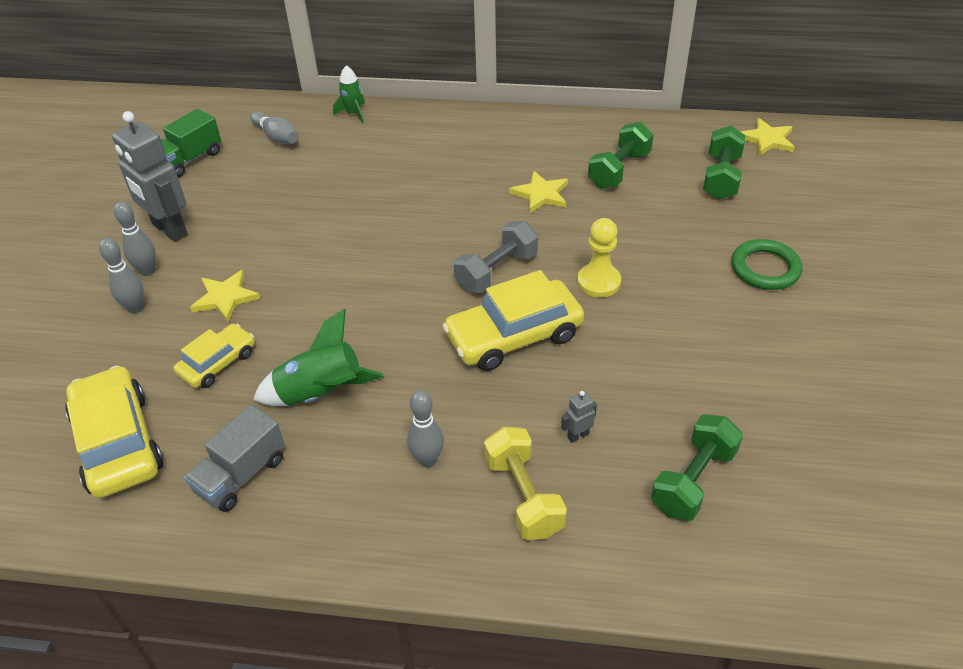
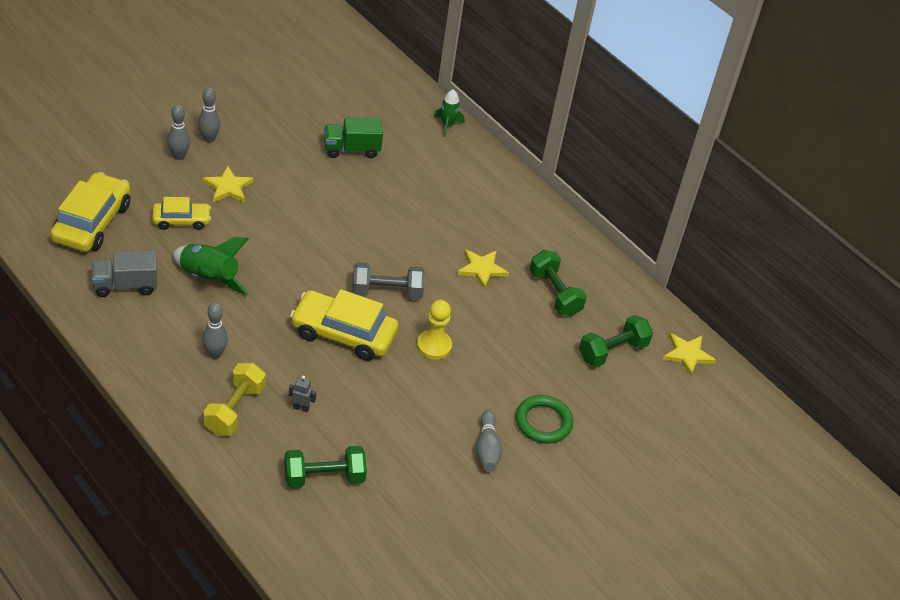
camera: 35 degrees right, 0 degrees up
(169, 230) = (248, 122): grey robot -> none
(190, 160) = (313, 84): green truck -> green truck (351, 149)
(276, 137) = (380, 106): grey bowling pin -> grey bowling pin (487, 449)
(619, 170) = (554, 294): green dumbbell -> green dumbbell turned 75 degrees clockwise

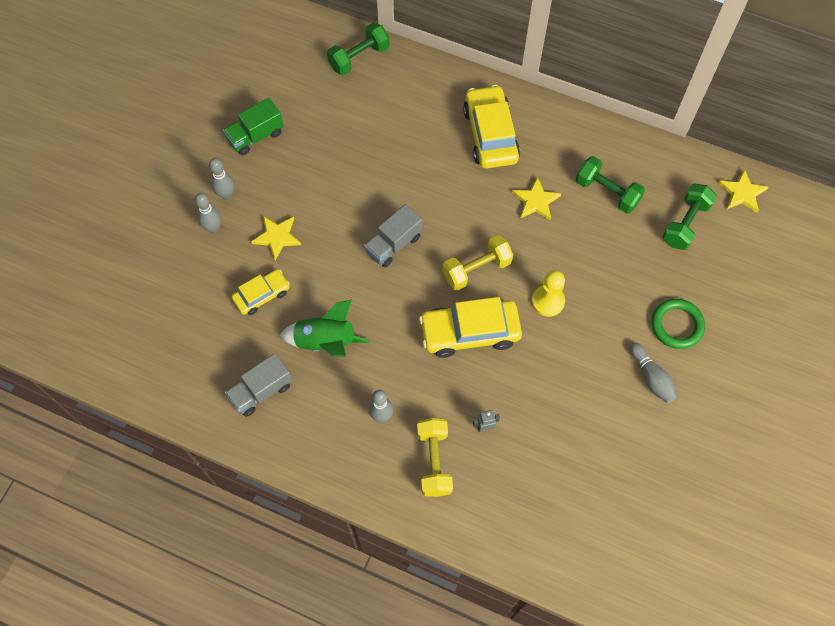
camera: 20 degrees left, 20 degrees up
(92, 222) = (188, 342): yellow car -> yellow car (490, 134)
(324, 477) = (547, 484): green dumbbell -> green dumbbell (359, 57)
(326, 239) = (393, 244): none -> grey truck
(351, 149) = (353, 137): green truck -> green truck (256, 136)
(386, 292) = (476, 269): grey dumbbell -> yellow dumbbell
(447, 125) = (414, 66): green rocket -> none

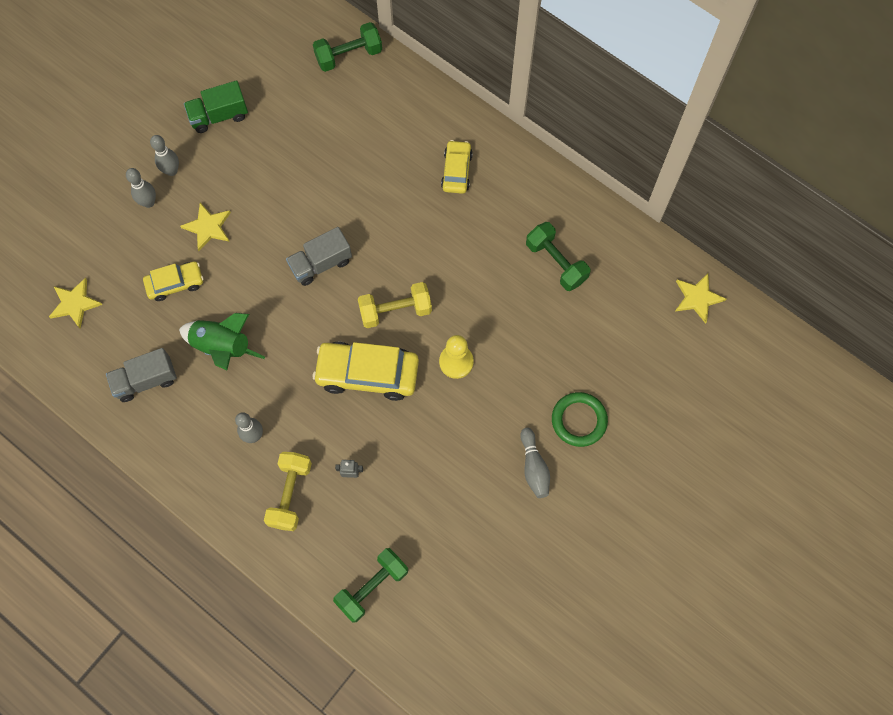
camera: 15 degrees right, 5 degrees up
(490, 134) = (456, 171): yellow car -> yellow car, size x0.58
(536, 201) = (479, 254): yellow star -> yellow star (75, 304)
(685, 224) = (626, 316): green dumbbell -> green dumbbell (372, 587)

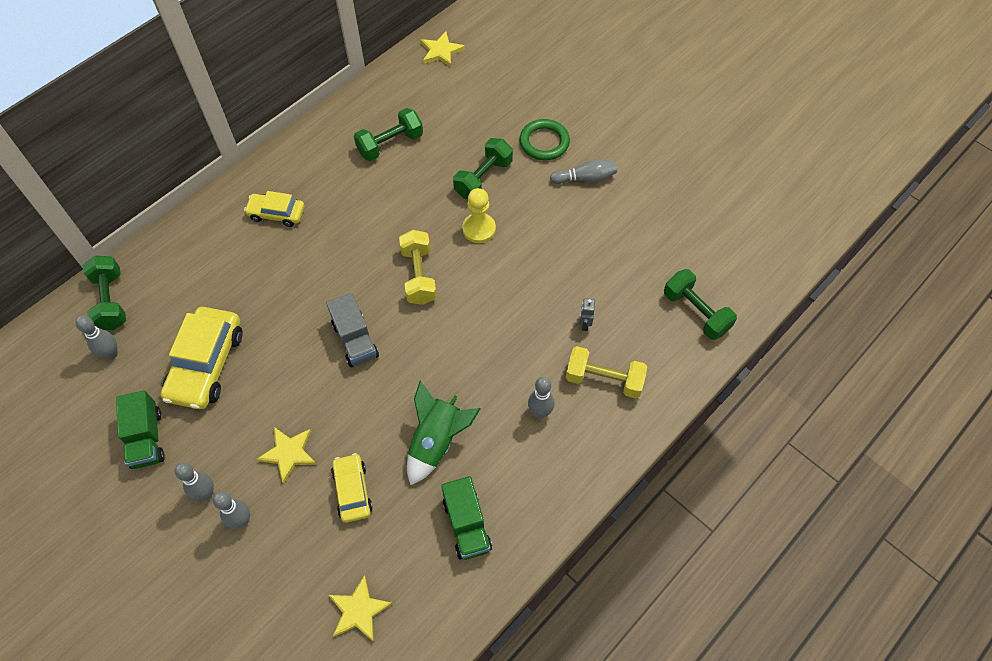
camera: 85 degrees left, 10 degrees down
(146, 380) = (467, 525): grey truck -> green truck
(296, 69) = (111, 354): none -> grey bowling pin
(367, 374) = (482, 304): yellow car -> yellow car (206, 364)
(521, 360) = (483, 178): none -> green dumbbell

